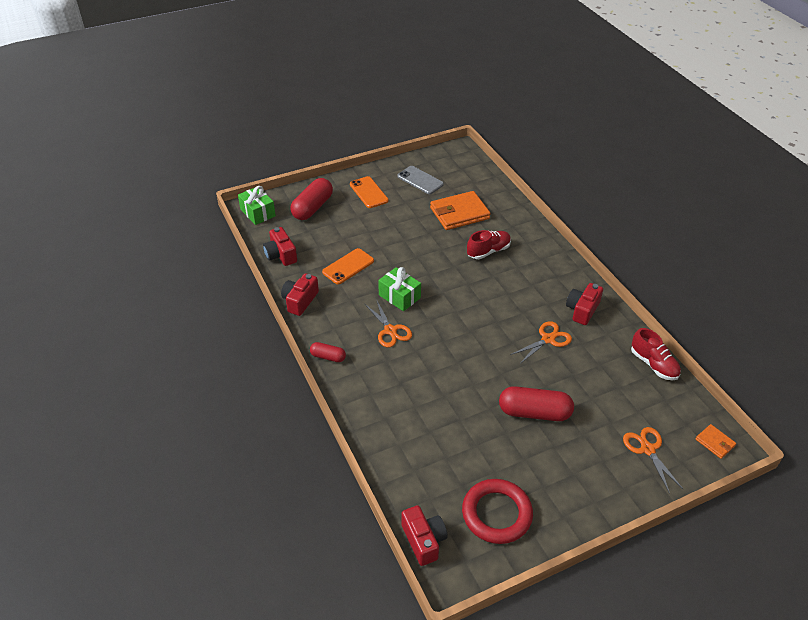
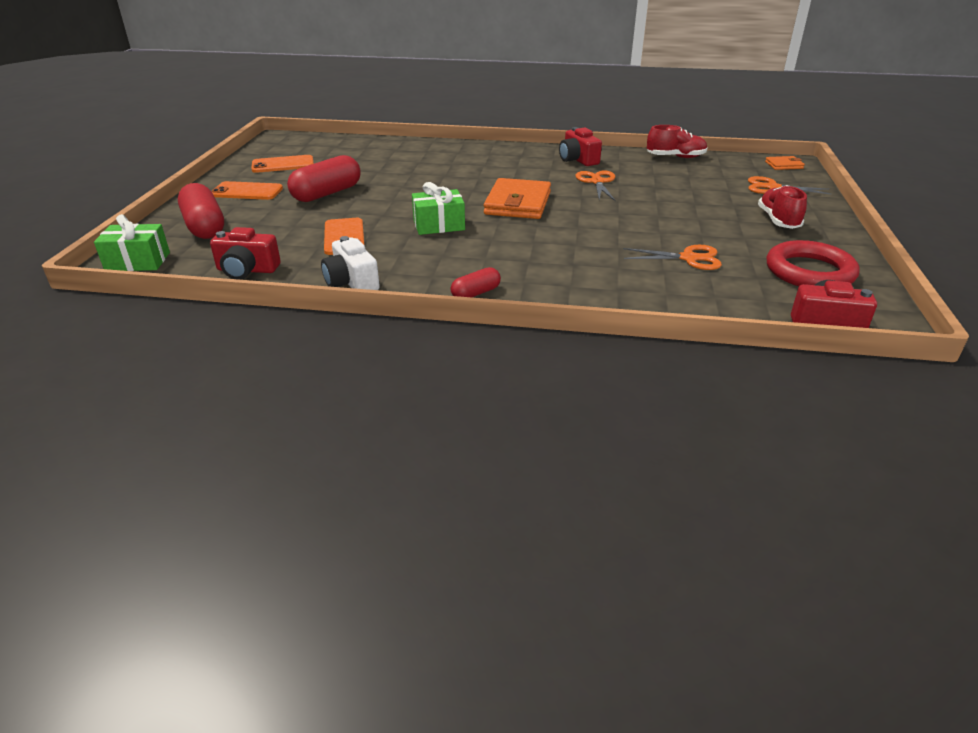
camera: 55 degrees left, 10 degrees down
(300, 301) = (352, 282): red camera -> white camera
(390, 330) = (484, 245): orange scissors -> orange scissors (688, 258)
(420, 180) = (283, 165): grey phone -> orange phone
(459, 213) = (367, 164): orange wallet -> orange wallet (518, 203)
(488, 251) = (442, 169): red shoe -> red shoe (778, 220)
(534, 412) = (686, 215): red capsule -> red capsule (327, 193)

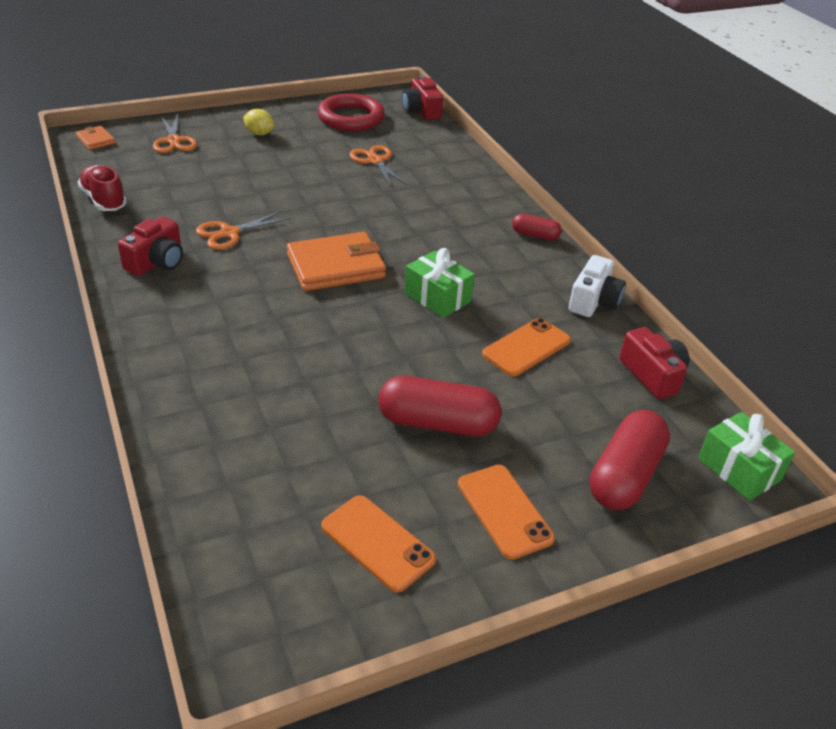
camera: 125 degrees left, 5 degrees up
(778, 220) = (259, 134): red shoe -> yellow lemon

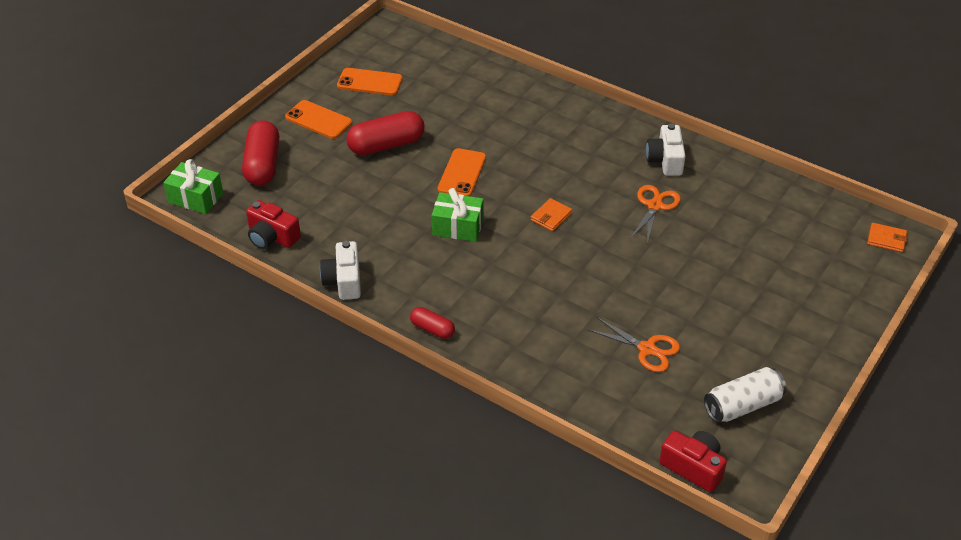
camera: 150 degrees right, 5 degrees up
(104, 200) = (776, 187): red shoe -> none
(157, 262) = (665, 160): red camera -> white camera
(174, 141) = (833, 274): orange scissors -> none
(259, 134) = (785, 326): yellow lemon -> none
(336, 266) = (551, 216): orange wallet -> orange wallet, size x0.48
(351, 118) = (742, 405): red ring -> white can
(526, 347) = (368, 217): orange phone -> orange phone (462, 173)
(535, 235) = (432, 329): red capsule -> red capsule turned 45 degrees clockwise

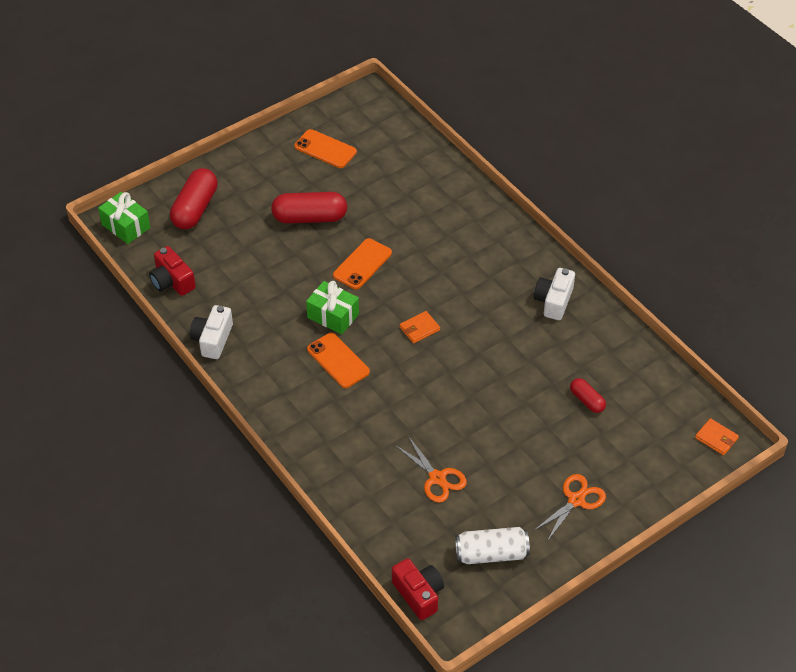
camera: 20 degrees right, 5 degrees up
(318, 120) = (262, 176): orange phone -> orange phone (338, 361)
(432, 329) = (265, 405): red capsule -> red capsule (587, 400)
(655, 206) = (518, 344): orange scissors -> orange scissors (576, 500)

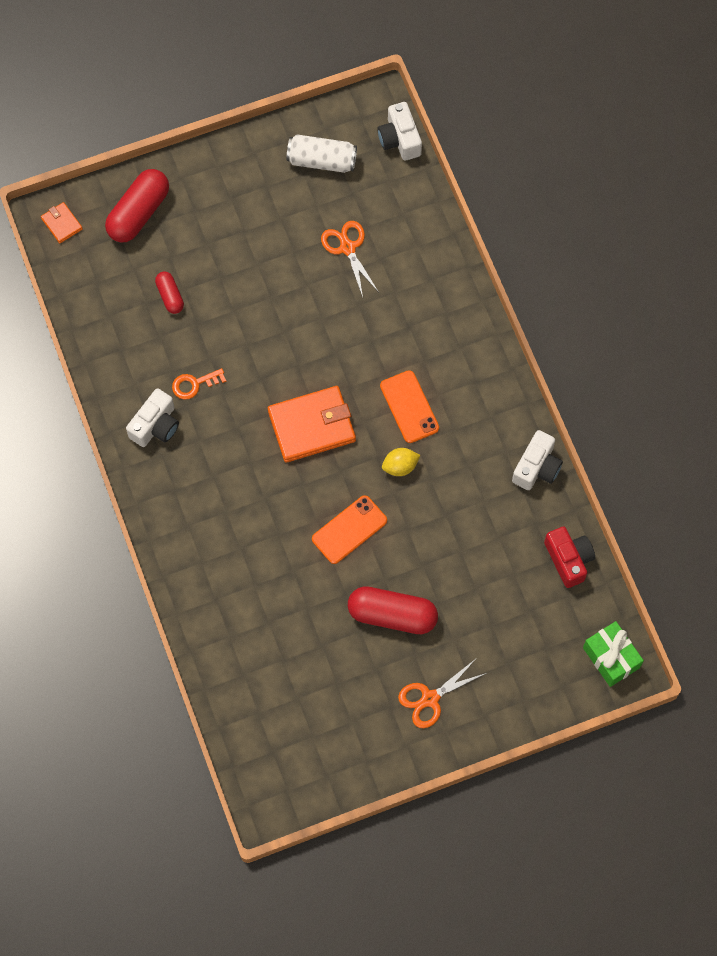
camera: 165 degrees left, 20 degrees up
(195, 209) = (525, 664): red capsule -> red capsule (139, 213)
(325, 149) = (346, 723): orange phone -> none
(333, 316) = (400, 466): green gift -> yellow lemon
(418, 594) = (399, 139): red camera -> white camera
(419, 328) = (312, 426): orange wallet -> orange wallet, size x2.08
(534, 337) = (194, 384): none -> orange key
(576, 500) = (224, 193): orange scissors -> orange scissors (430, 698)

